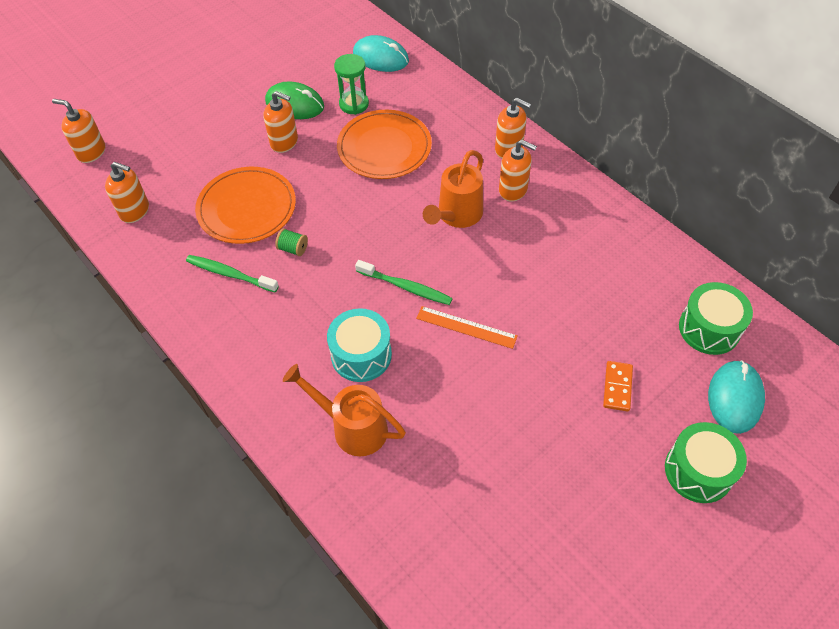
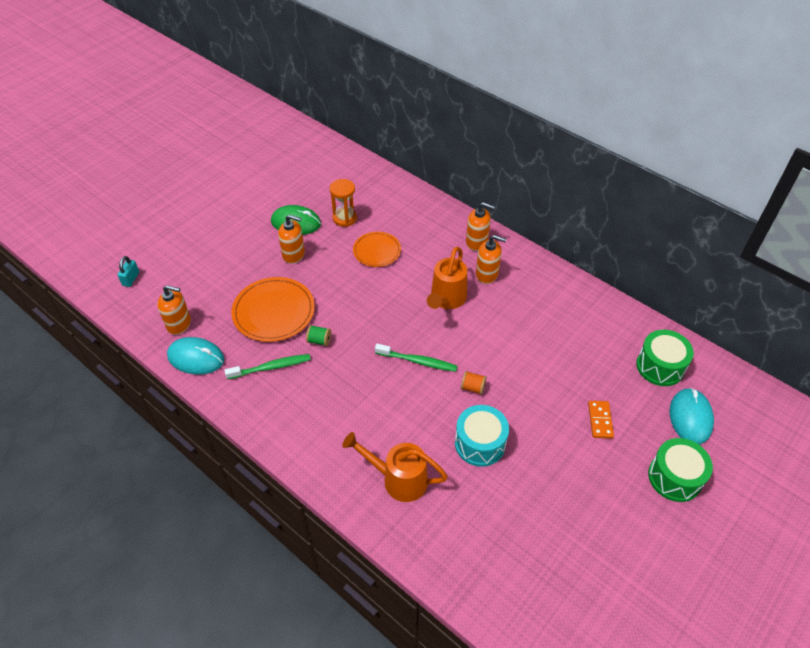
camera: 10 degrees left, 5 degrees down
(91, 152) = (131, 279): orange soap dispenser -> turquoise padlock
(230, 274) = (271, 367): green toothbrush -> green toothbrush turned 150 degrees clockwise
(354, 104) = (344, 218): green hourglass -> orange hourglass
(361, 355) = (393, 420): turquoise drum -> turquoise drum (480, 443)
(380, 57) = (358, 178): turquoise mouse -> turquoise mouse (196, 358)
(384, 147) = (377, 251): orange plate -> orange plate, size x0.62
(466, 327) = (472, 387): orange ruler -> orange spool

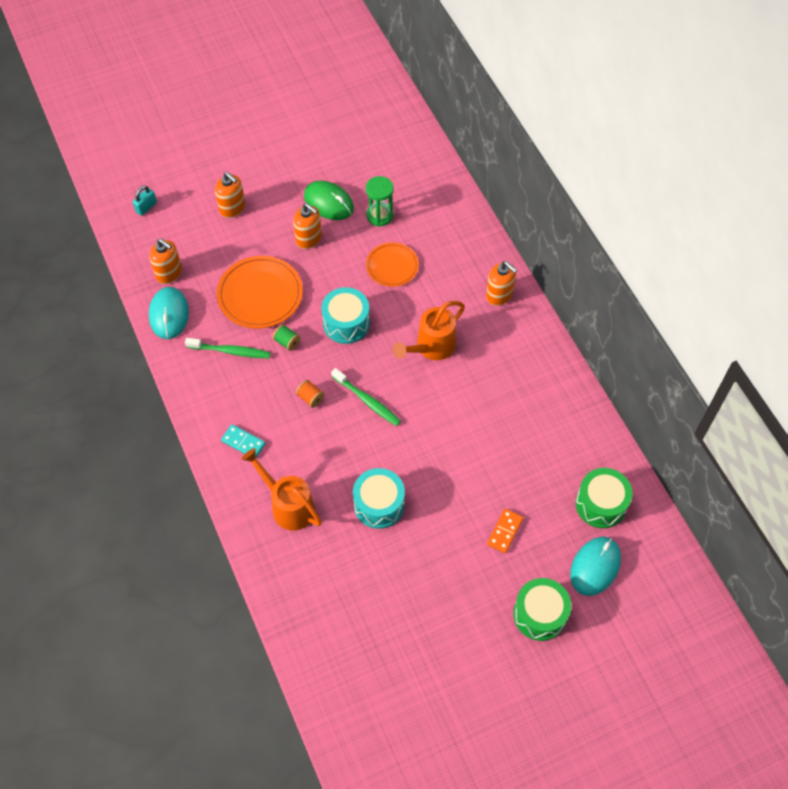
camera: 25 degrees right, 10 degrees up
(196, 358) = (169, 314): turquoise mouse -> turquoise mouse turned 45 degrees clockwise
(325, 440) = (243, 442): none -> turquoise domino
(344, 218) = (380, 215): orange hourglass -> green hourglass
(363, 307) = (346, 323): none -> turquoise drum
(472, 387) = (404, 448): orange spool -> orange spool (310, 398)
(487, 274) = (488, 336): orange soap dispenser -> orange soap dispenser (232, 208)

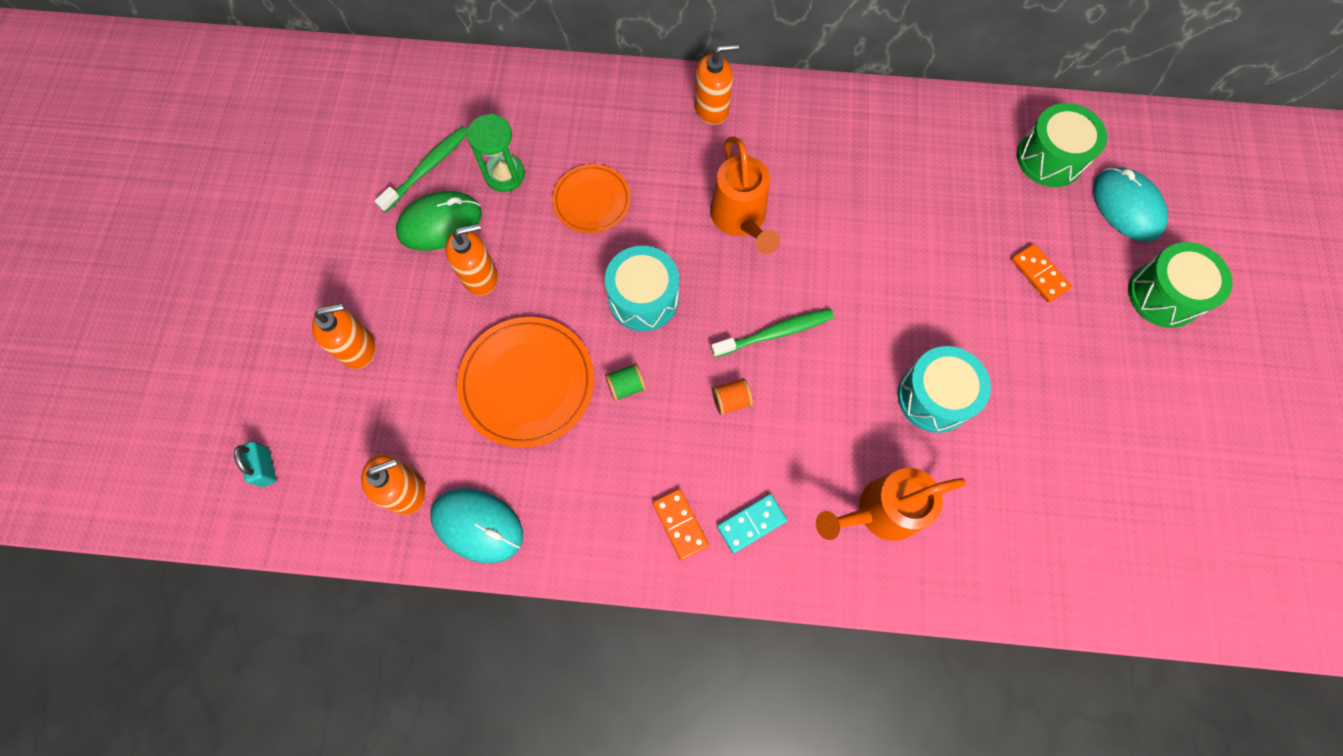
camera: 60 degrees left, 10 degrees up
(223, 408) = (680, 524): none -> orange domino
(230, 351) = (594, 468): green toothbrush -> green toothbrush (428, 168)

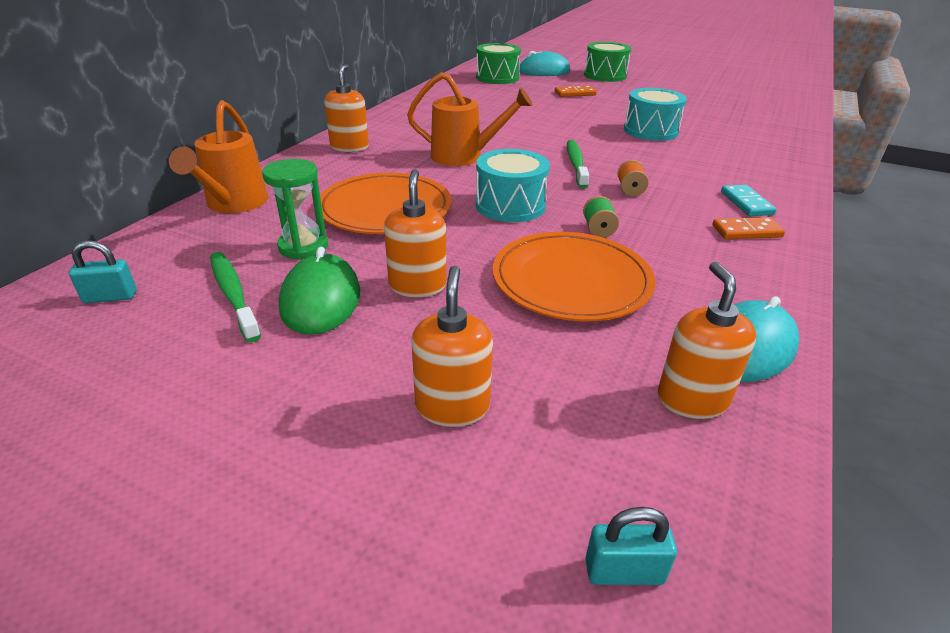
camera: 70 degrees left, 35 degrees down
(401, 102) = (110, 297): none -> turquoise padlock
(592, 201) = (385, 209): orange plate -> orange plate, size x1.60
(880, 511) = (737, 160): orange watering can -> orange watering can (233, 204)

